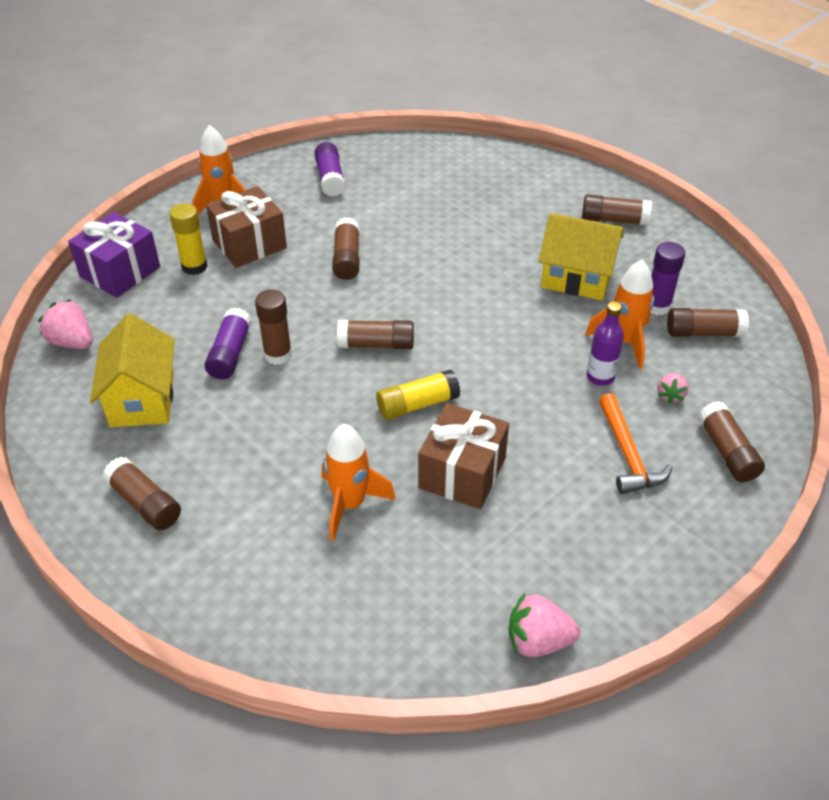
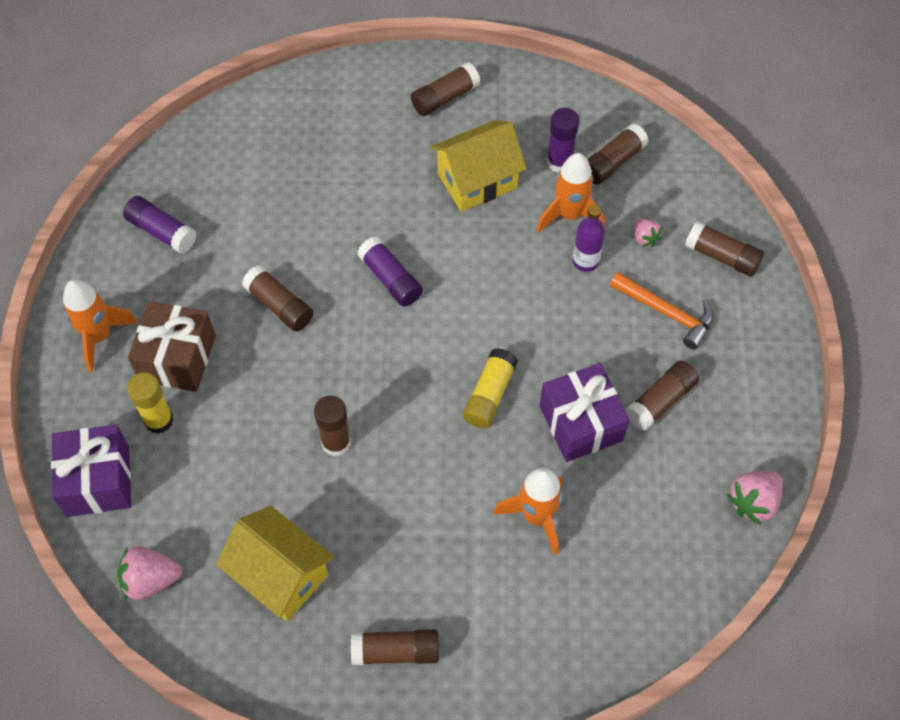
camera: 45 degrees left, 15 degrees up
(230, 353) = (297, 474): purple glue stick -> purple glue stick (390, 279)
(376, 344) = (399, 368): brown glue stick -> brown glue stick (660, 401)
(462, 473) = (580, 423): brown gift -> purple gift

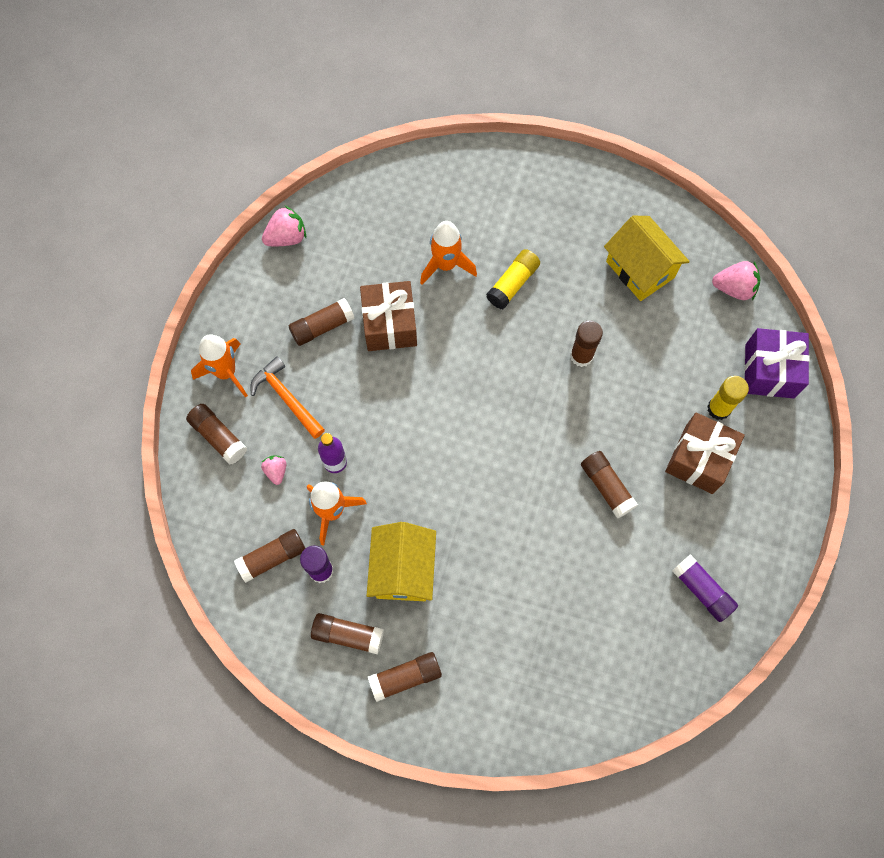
camera: 165 degrees left, 10 degrees up
(99, 336) = (764, 496): orange rocket -> orange rocket (226, 372)
(390, 279) = (506, 488): purple glue stick -> none
(396, 651) = (569, 202): brown glue stick -> brown glue stick (348, 635)
(477, 181) = (403, 569): yellow house -> yellow house turned 75 degrees counterclockwise
(489, 395) = (452, 364): yellow glue stick -> yellow glue stick (512, 284)
(580, 423) = (389, 324): purple gift -> brown gift

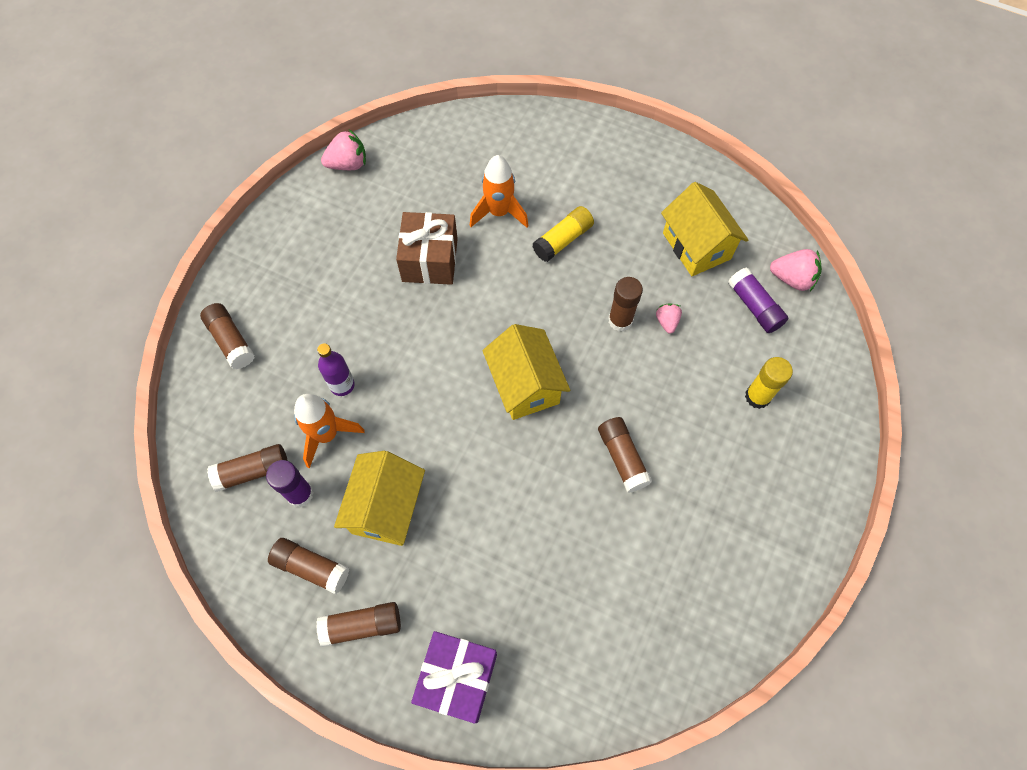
camera: 10 degrees right, 5 degrees down
(226, 372) = (255, 280): orange rocket -> none
(276, 471) = (280, 384): pink strawberry -> pink strawberry (667, 322)
(287, 398) = (309, 314): orange hammer -> none
(322, 326) = (362, 251): brown glue stick -> none
(505, 433) = (525, 385): none -> yellow house
(699, 459) = (727, 446): brown gift -> none
(702, 590) = (708, 588): purple glue stick -> purple glue stick (754, 306)
(769, 371) = (818, 367): purple gift -> purple gift (457, 678)

